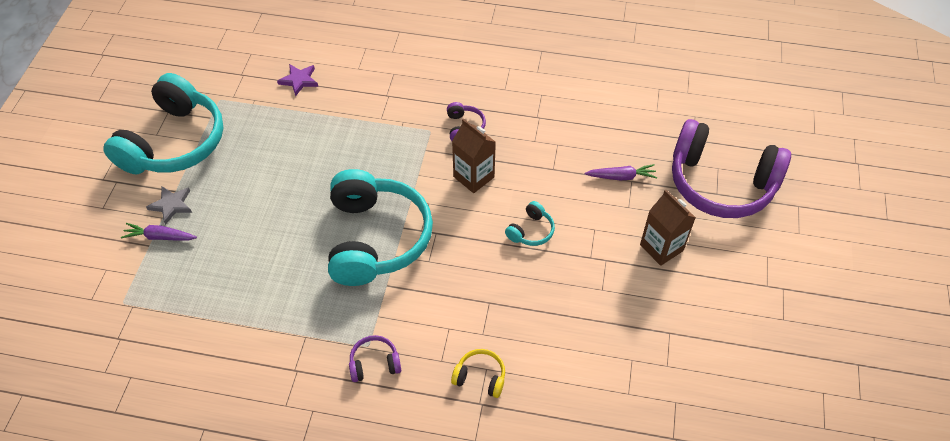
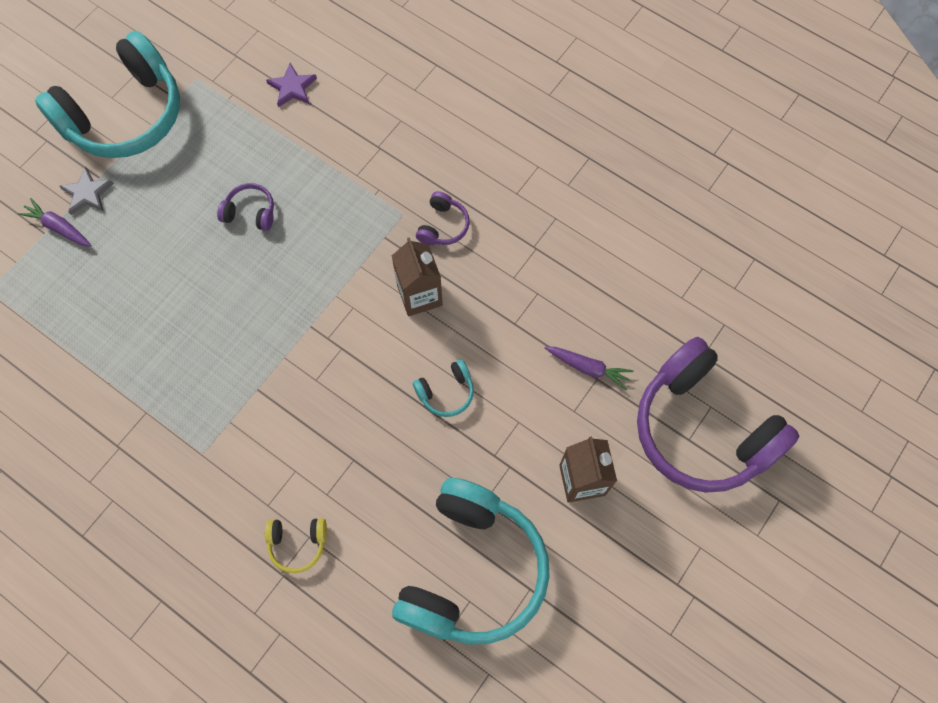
camera: 25 degrees right, 15 degrees up
(374, 363) = (199, 476): purple headphones -> purple headphones (250, 212)
(376, 238) = (275, 327): turquoise headphones -> turquoise headphones (472, 570)
(480, 377) = (297, 544): yellow headphones -> yellow headphones turned 135 degrees clockwise

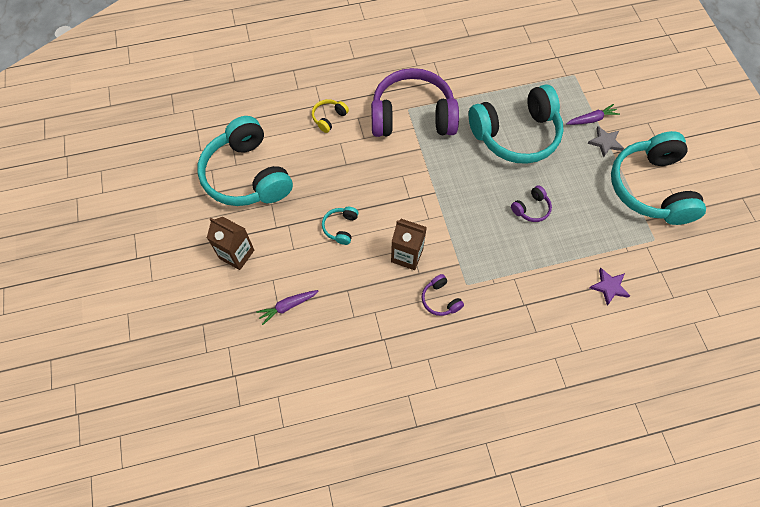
camera: 130 degrees right, 5 degrees down
(149, 294) = (516, 135): none -> turquoise headphones
(701, 428) = (201, 335): purple headphones -> purple headphones (412, 116)

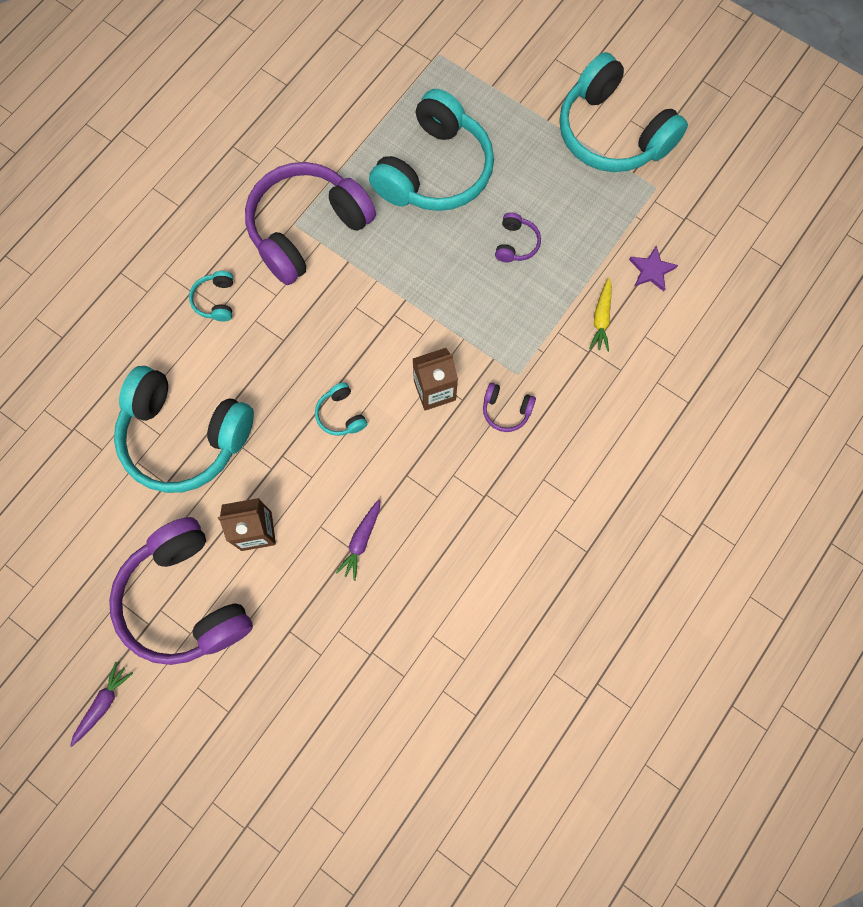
camera: 40 degrees left, 10 degrees up
(166, 261) = (185, 599): none -> purple headphones
(329, 118) = (216, 300): yellow headphones -> turquoise headphones
(549, 291) = (601, 318): none -> yellow carrot
(591, 119) = (497, 96): purple carrot -> purple carrot (103, 704)
(605, 142) = (531, 113): grey star -> none

